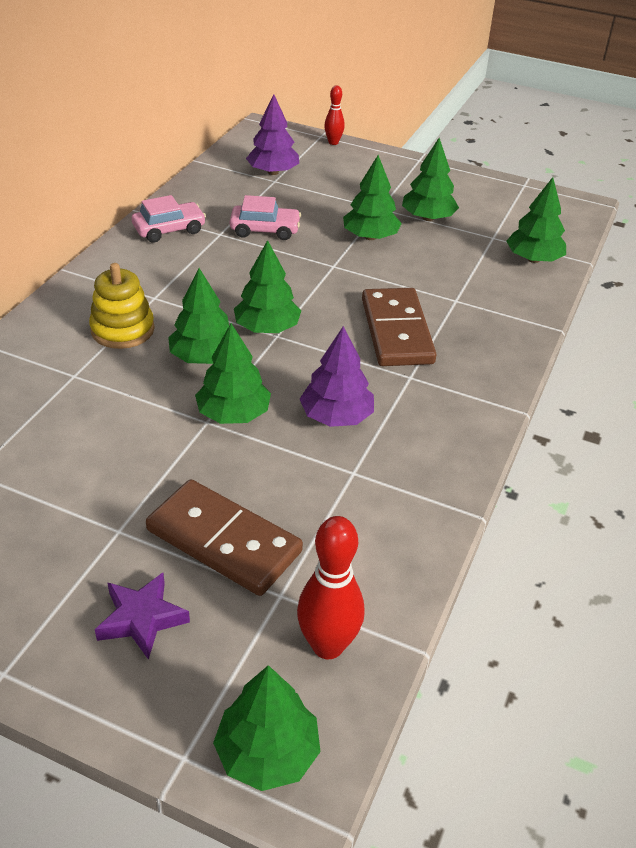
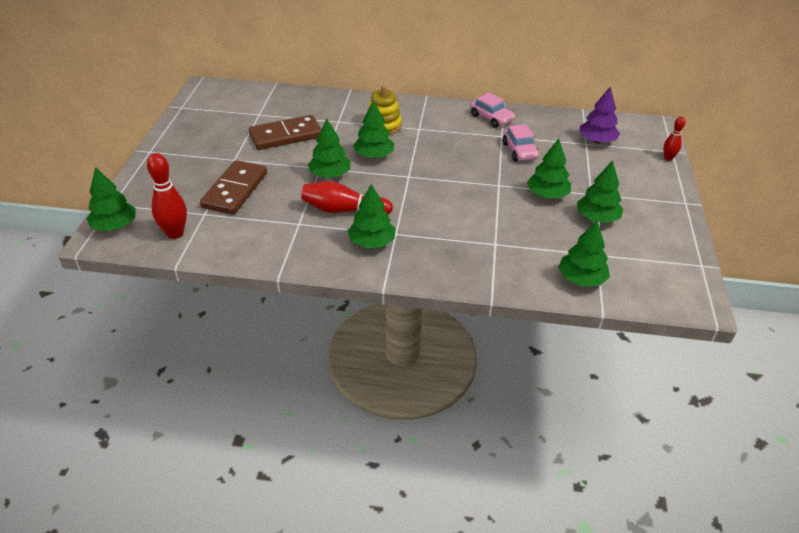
camera: 75 degrees right, 0 degrees up
(141, 619) = (182, 177): purple star -> none
(267, 328) = (413, 171): green tree -> green tree (371, 242)
(336, 416) = (343, 210): purple tree -> red bowling pin
(396, 331) = (441, 221): brown domino -> brown domino (286, 135)

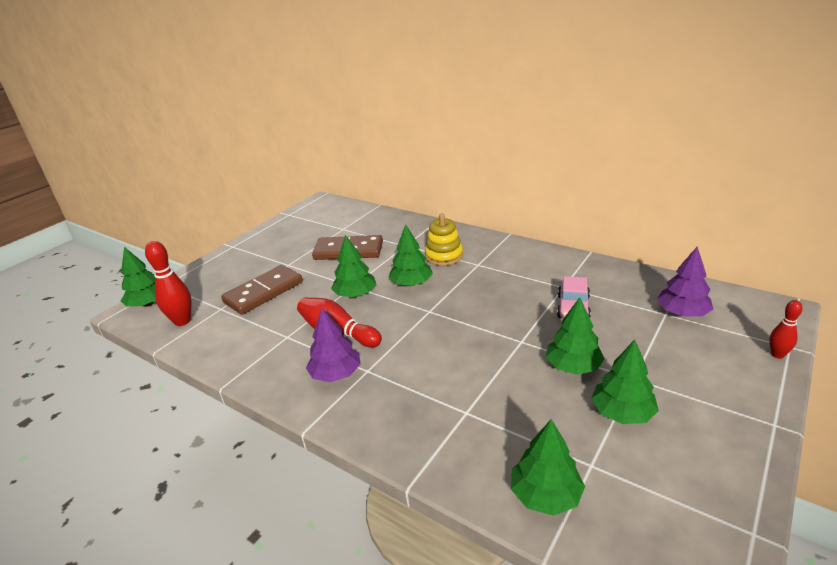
camera: 30 degrees right, 10 degrees down
(371, 242) = (336, 374): green tree -> purple tree
(491, 118) = (564, 266): pink car -> none

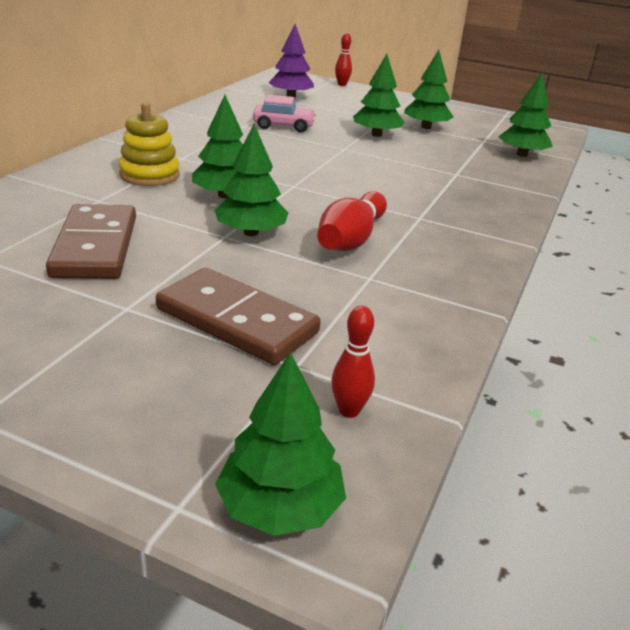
camera: 105 degrees left, 0 degrees up
(182, 321) = (349, 411): red bowling pin -> red bowling pin, size x0.58
(336, 374) = (435, 235): purple tree -> none

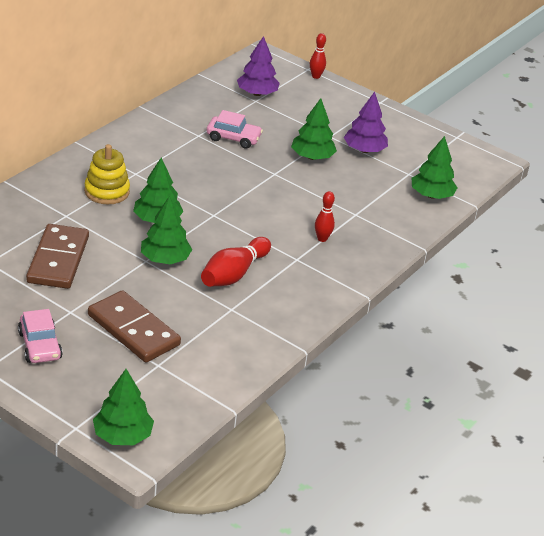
camera: 10 degrees right, 5 degrees up
(81, 364) = (40, 345): none -> pink car
(349, 411) = (176, 395): red bowling pin -> red bowling pin (322, 239)
(426, 127) = (364, 150): green tree -> purple tree

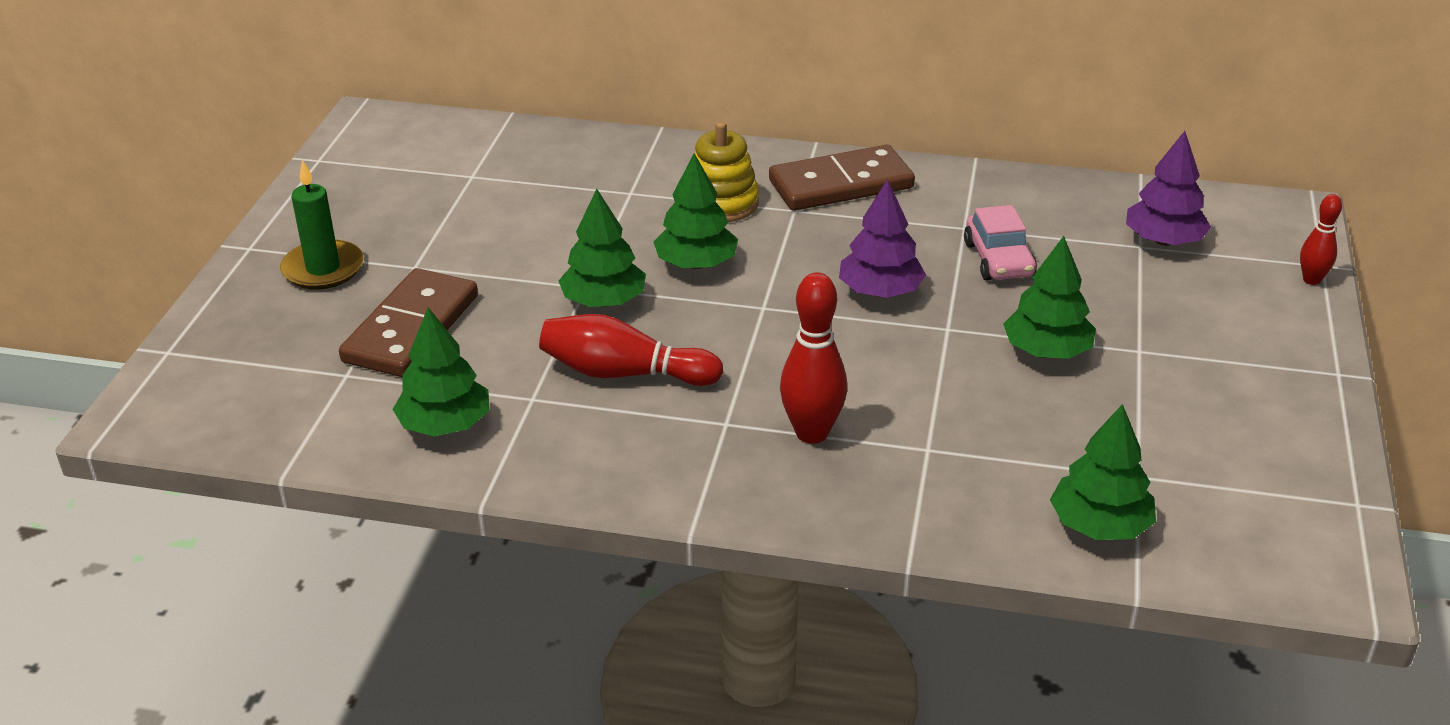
camera: 70 degrees right, 0 degrees up
(40, 345) = (323, 269): pink car -> green candle
(58, 260) = (522, 220): brown domino -> brown domino (841, 184)
(122, 436) = (169, 394): green tree -> green tree (445, 425)
(322, 239) = (812, 433): red bowling pin -> red bowling pin, size x1.71
(364, 150) = (1146, 401): purple tree -> purple tree (880, 291)

